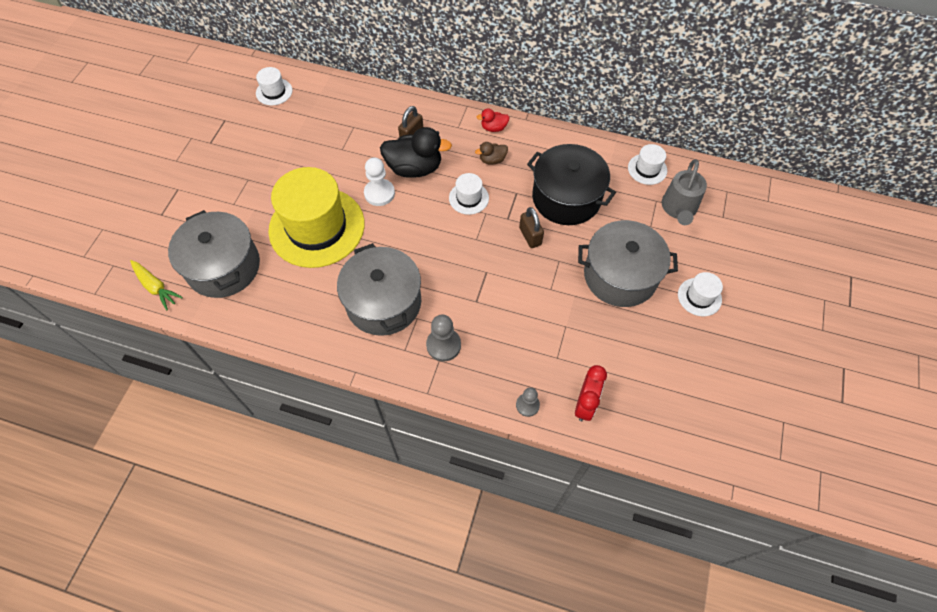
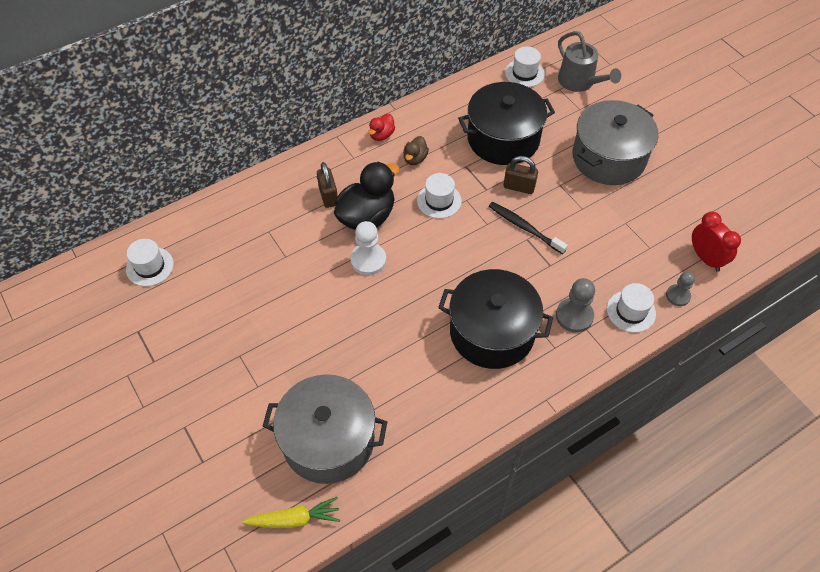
camera: 50 degrees left, 5 degrees down
(317, 227) = (358, 332): yellow hat -> none
(383, 302) = (492, 332): grey pot -> black pot
(495, 264) = (525, 228): none -> black toothbrush
(699, 297) = (668, 127): white hat -> white hat (631, 311)

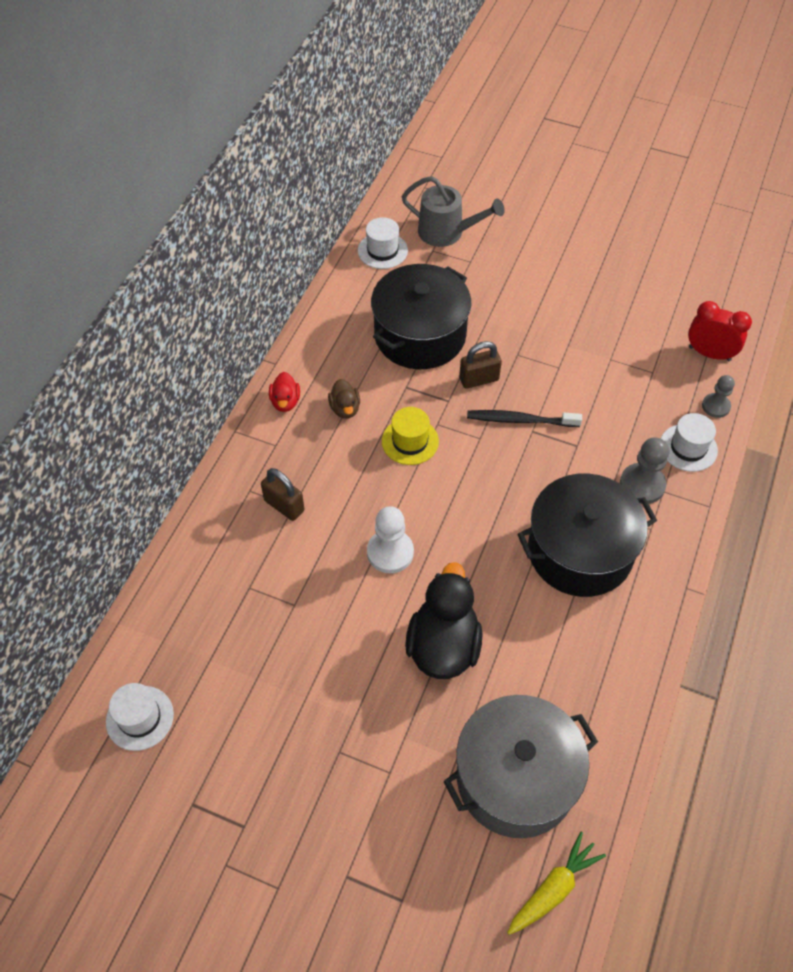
camera: 35 degrees left, 0 degrees up
(367, 217) = (347, 504): black duck -> black duck (443, 646)
(439, 201) = (410, 441): white hat -> yellow hat
(608, 158) = (540, 299): grey pot -> none

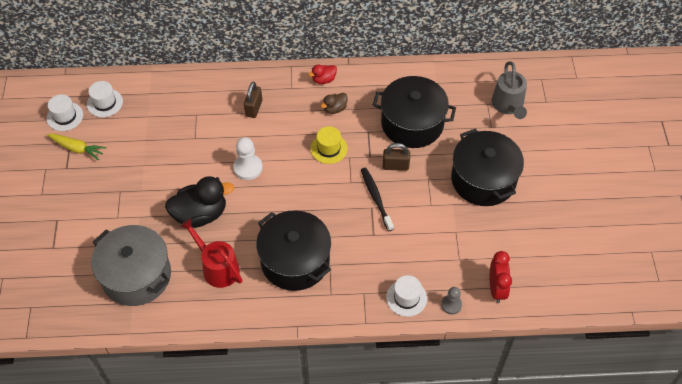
camera: 65 degrees right, 0 degrees up
(382, 250) = (469, 79): white hat -> white hat (65, 116)
(479, 379) = (395, 166): brown padlock -> brown padlock turned 45 degrees counterclockwise
(546, 301) = (483, 179): none -> black pot
(549, 655) = (217, 267): none -> red watering can
(553, 888) = (82, 313): yellow carrot -> yellow carrot (77, 149)
(642, 485) = (362, 280): grey pawn -> none

